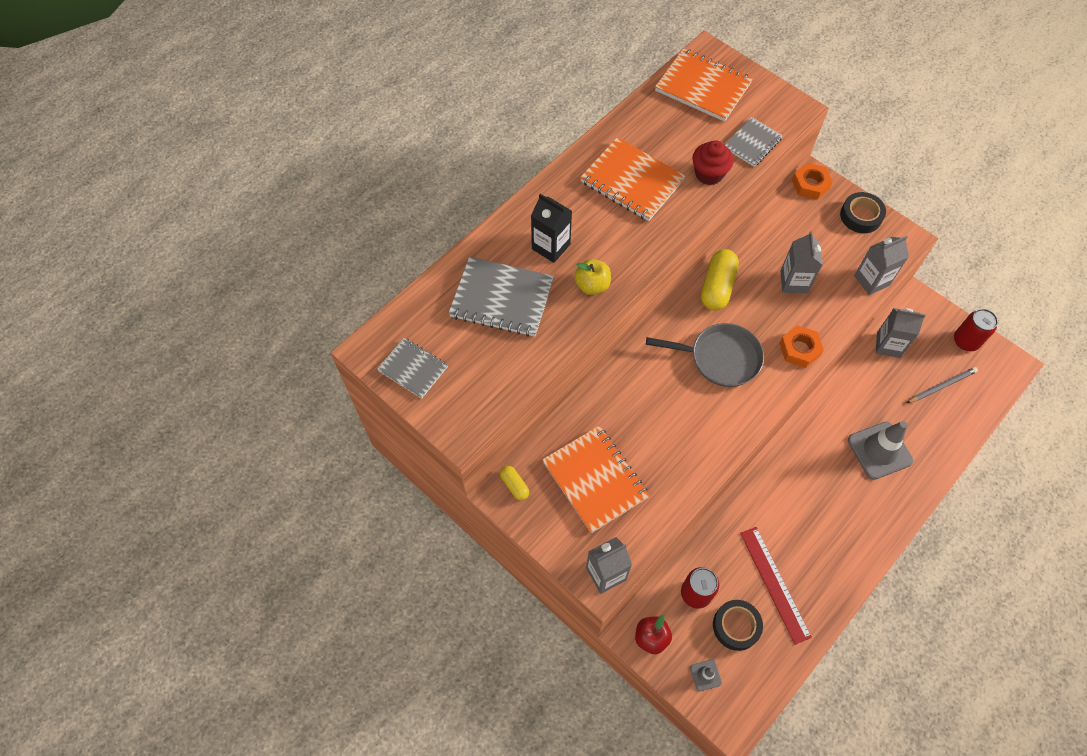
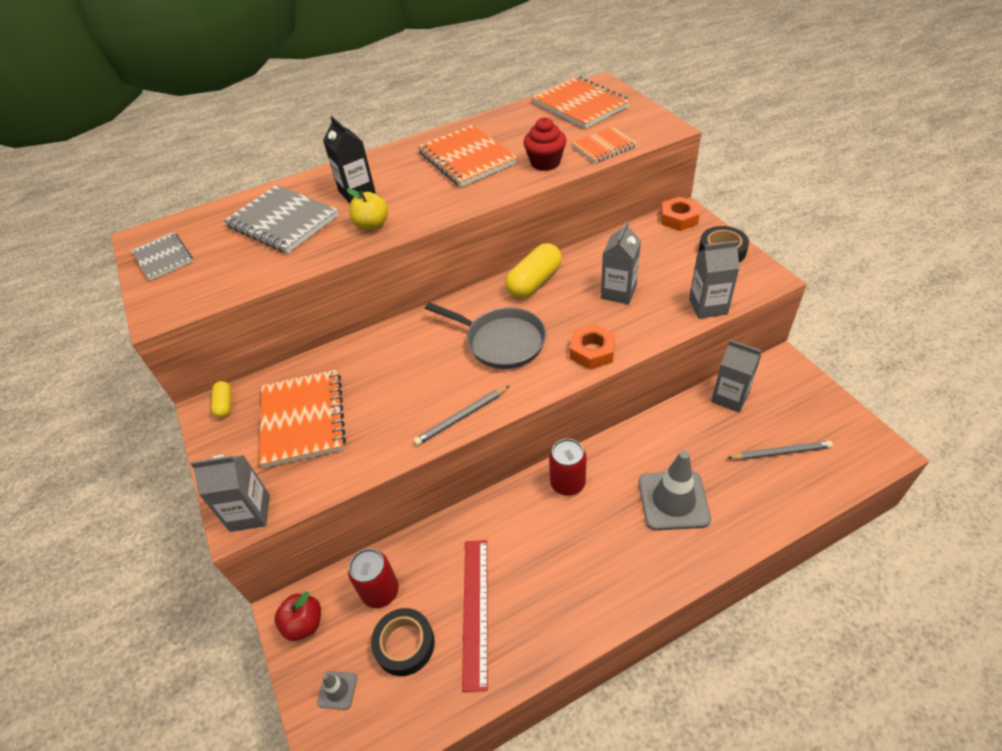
camera: 25 degrees right, 15 degrees down
(726, 441) = (462, 417): none -> grey pencil
(752, 143) = (604, 147): grey notebook -> orange notebook
(966, 341) = (829, 414): red can -> red can (567, 483)

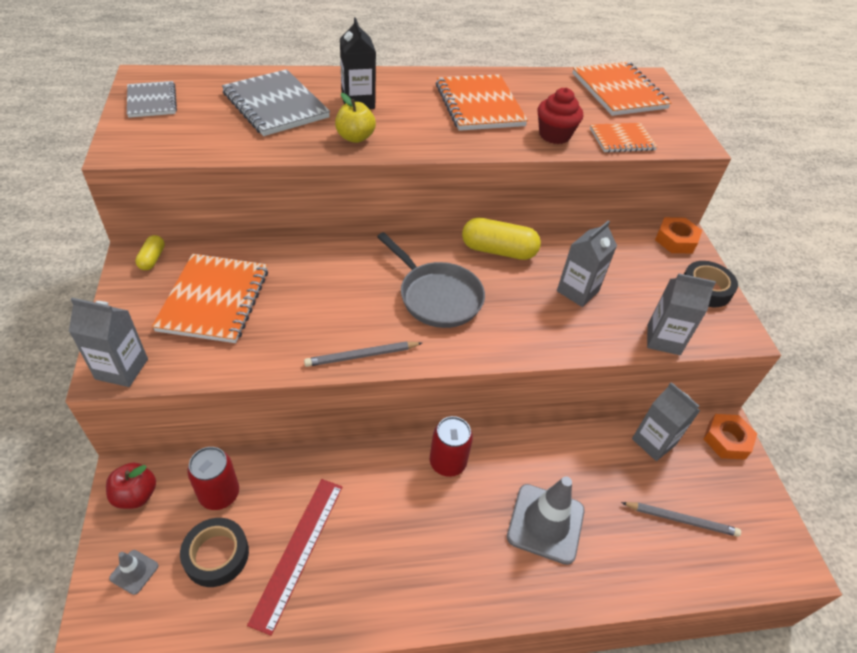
camera: 10 degrees right, 0 degrees up
(534, 282) = (498, 251): yellow capsule -> yellow capsule turned 45 degrees clockwise
(592, 351) = (522, 340): orange nut -> orange nut (726, 440)

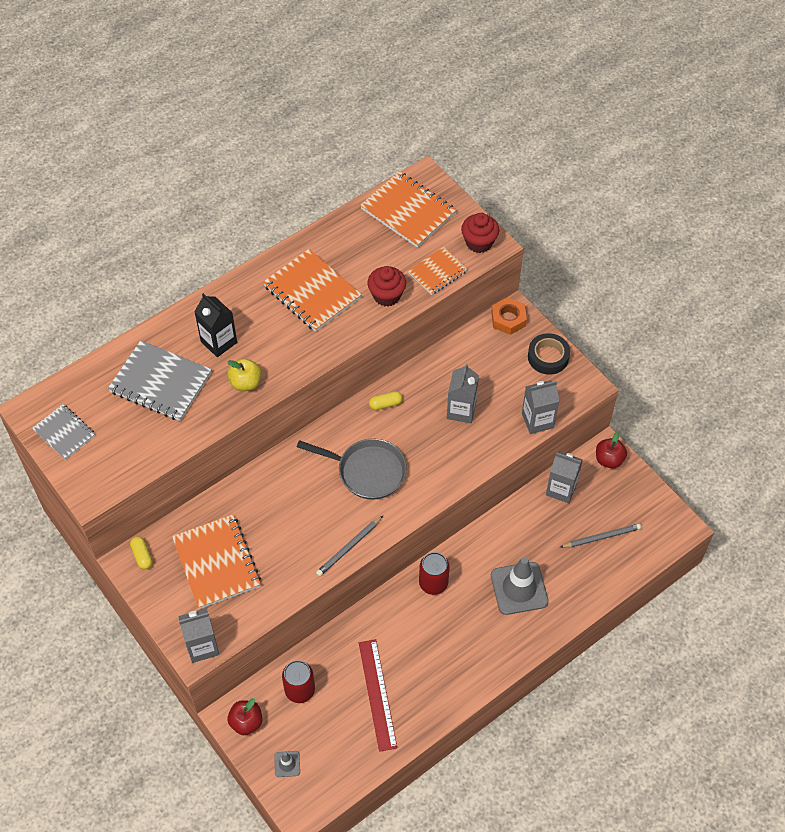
camera: 25 degrees left, 10 degrees up
(216, 555) = (329, 726): black tape -> none
(498, 251) = (385, 404): yellow capsule -> yellow capsule, size x0.52
(682, 136) = (479, 242): none -> red cupcake
(726, 440) = (609, 460): orange nut -> red apple

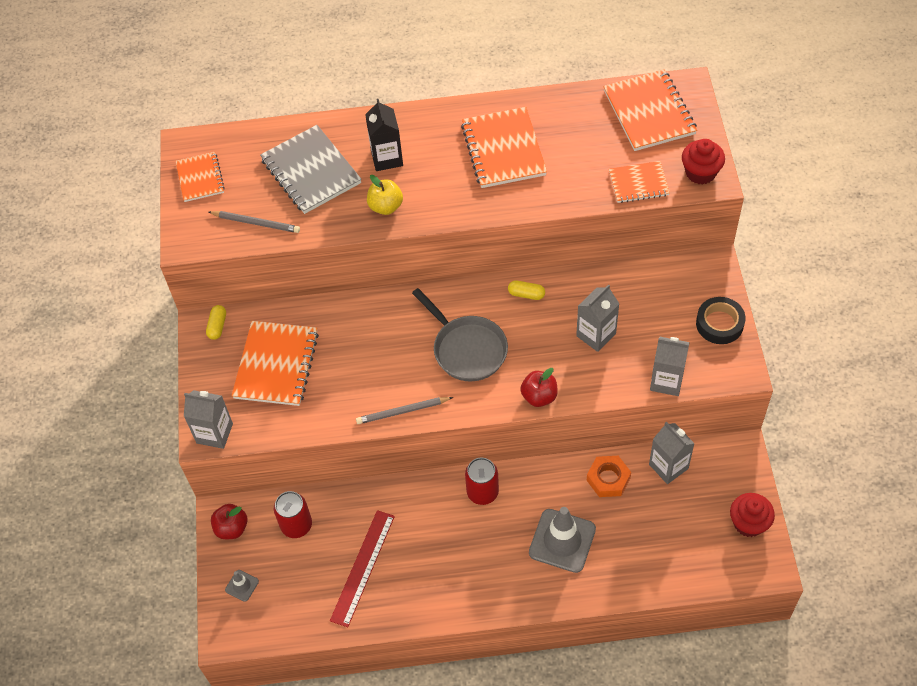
camera: 35 degrees right, 0 degrees up
(64, 433) = (200, 178): grey notebook -> orange notebook
(386, 295) = (573, 184): red cupcake -> red cupcake (748, 523)
(508, 319) = (703, 268): orange nut -> orange nut (608, 479)
(601, 537) = (679, 534): grey pencil -> grey pencil (256, 223)
(609, 460) = (737, 462): red apple -> red apple (539, 396)

